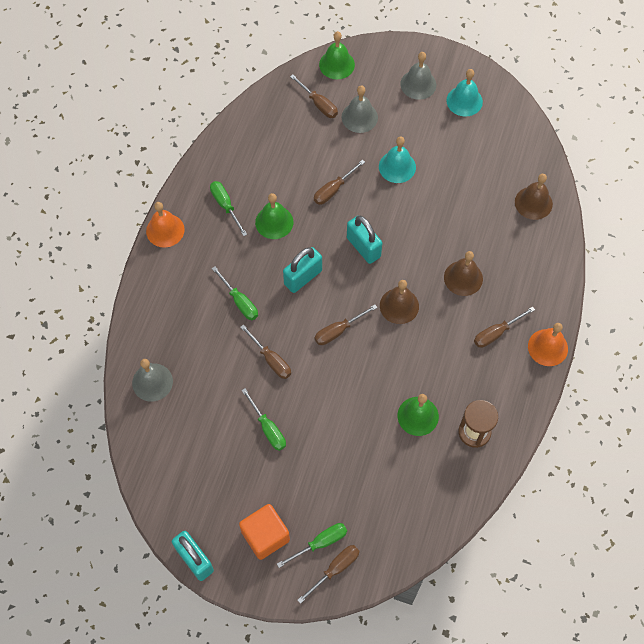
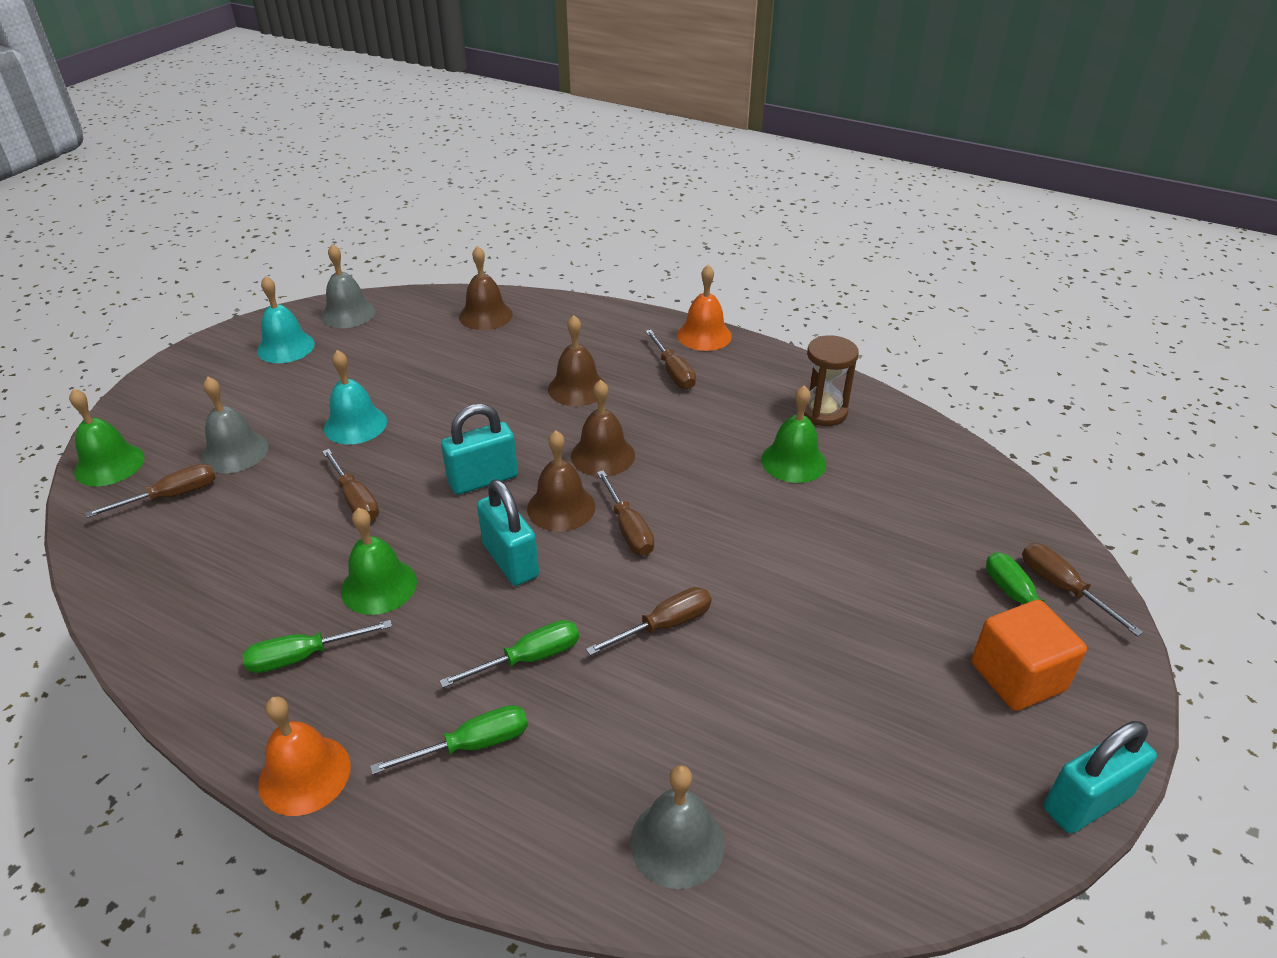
camera: 80 degrees left, 25 degrees down
(268, 428) = (803, 647): green screwdriver -> green screwdriver (471, 745)
(348, 293) = (561, 507): none -> brown bell
(418, 84) = (222, 384): grey bell -> grey bell (348, 313)

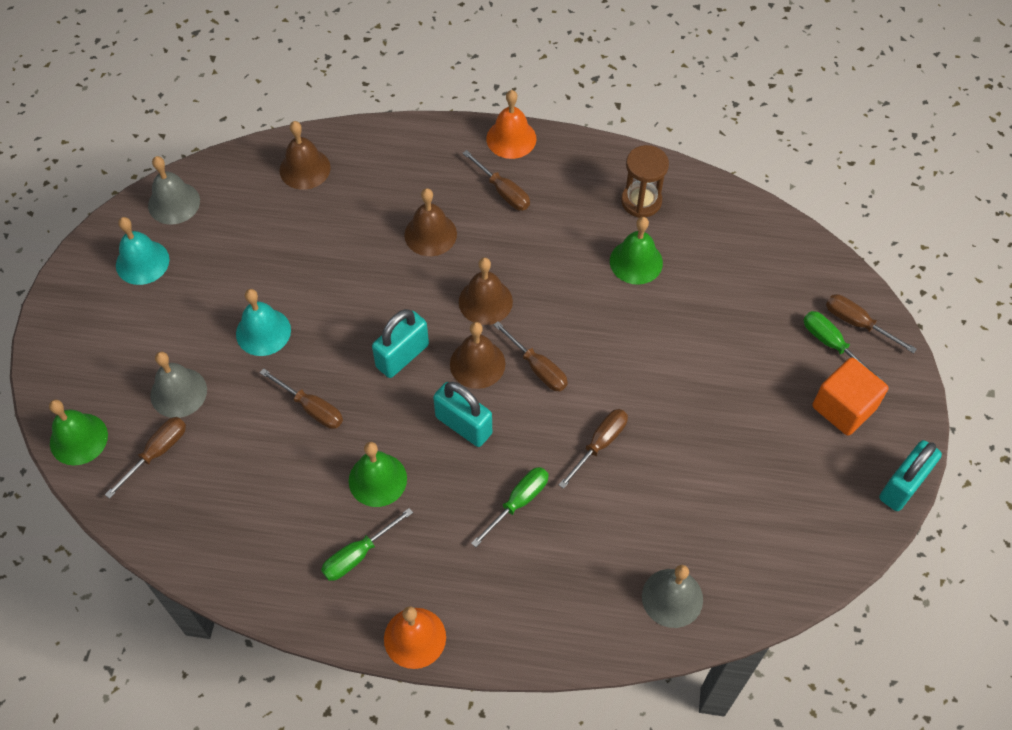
camera: 20 degrees left, 20 degrees up
(471, 745) = (513, 579): green screwdriver -> none

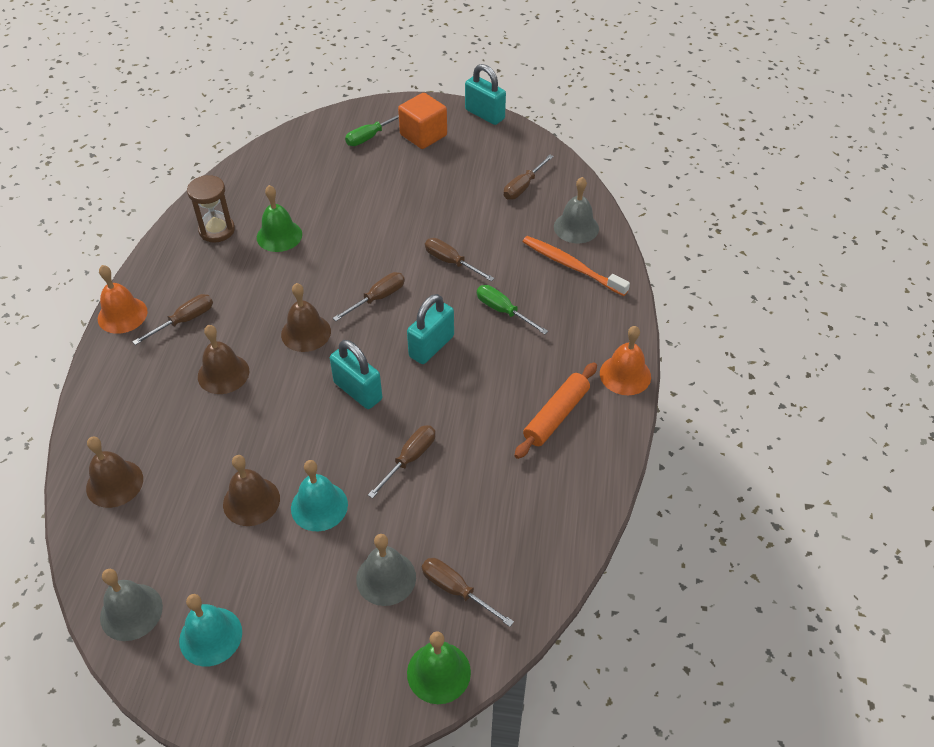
camera: 90 degrees left, 10 degrees down
(358, 555) = (556, 415): green screwdriver -> orange rolling pin
(377, 479) = (484, 405): green bell -> none
(477, 364) = (370, 338): brown bell -> brown bell (251, 501)
(598, 587) = (571, 266): none -> orange toothbrush
(857, 323) = (353, 123): brown screwdriver -> brown screwdriver (523, 187)

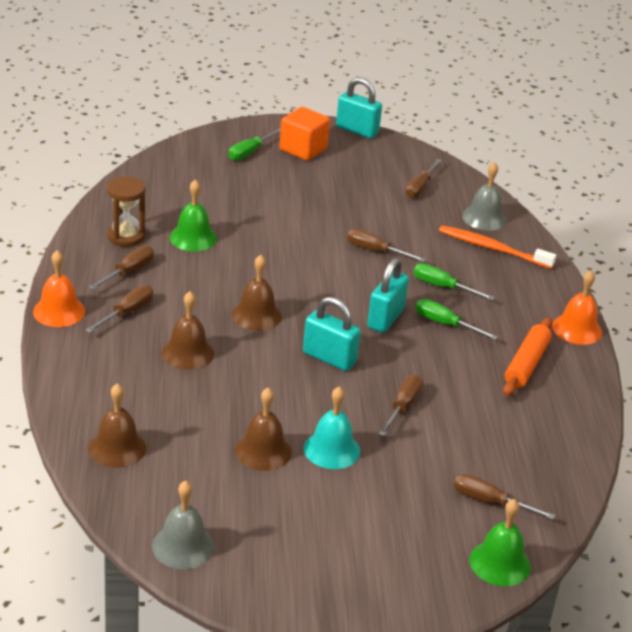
camera: 15 degrees left, 15 degrees down
(210, 636) = (271, 557): turquoise bell -> none
(378, 298) = (316, 283): brown screwdriver -> brown screwdriver (128, 272)
(386, 578) = (420, 498): grey bell -> none
(489, 358) = (445, 324): none -> green screwdriver

